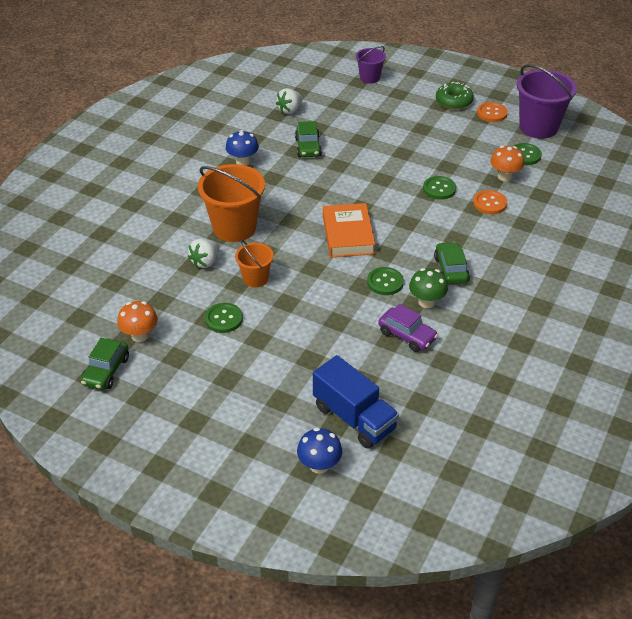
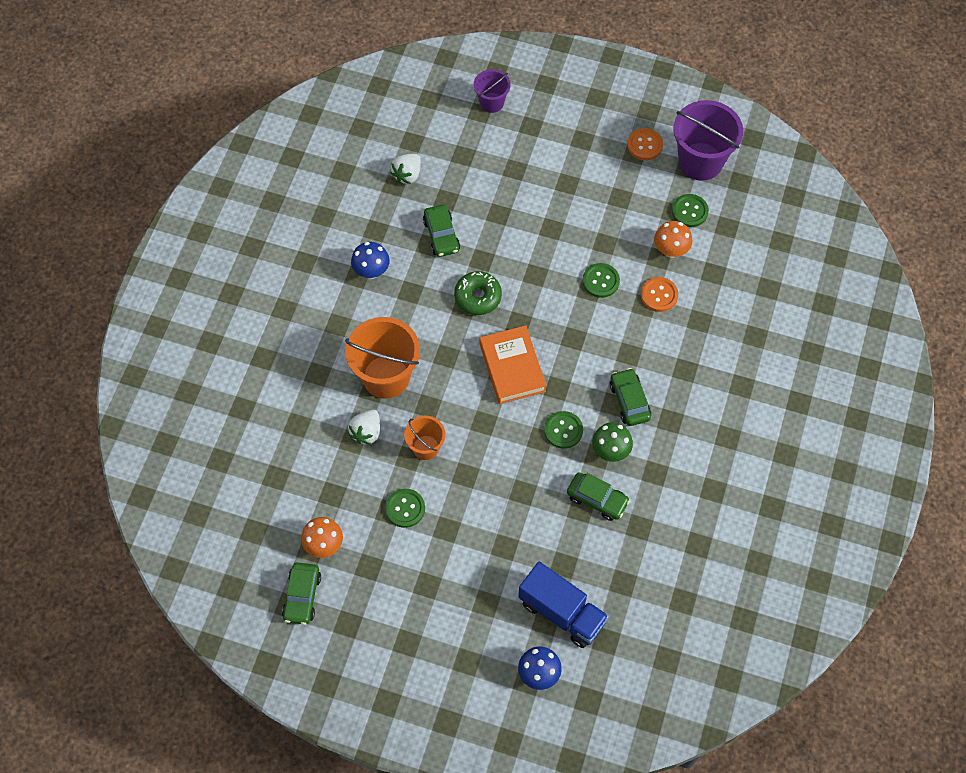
camera: 10 degrees left, 20 degrees up
(407, 335) = (597, 499): purple car -> green car
(454, 101) = (598, 131): green donut -> green donut (478, 297)

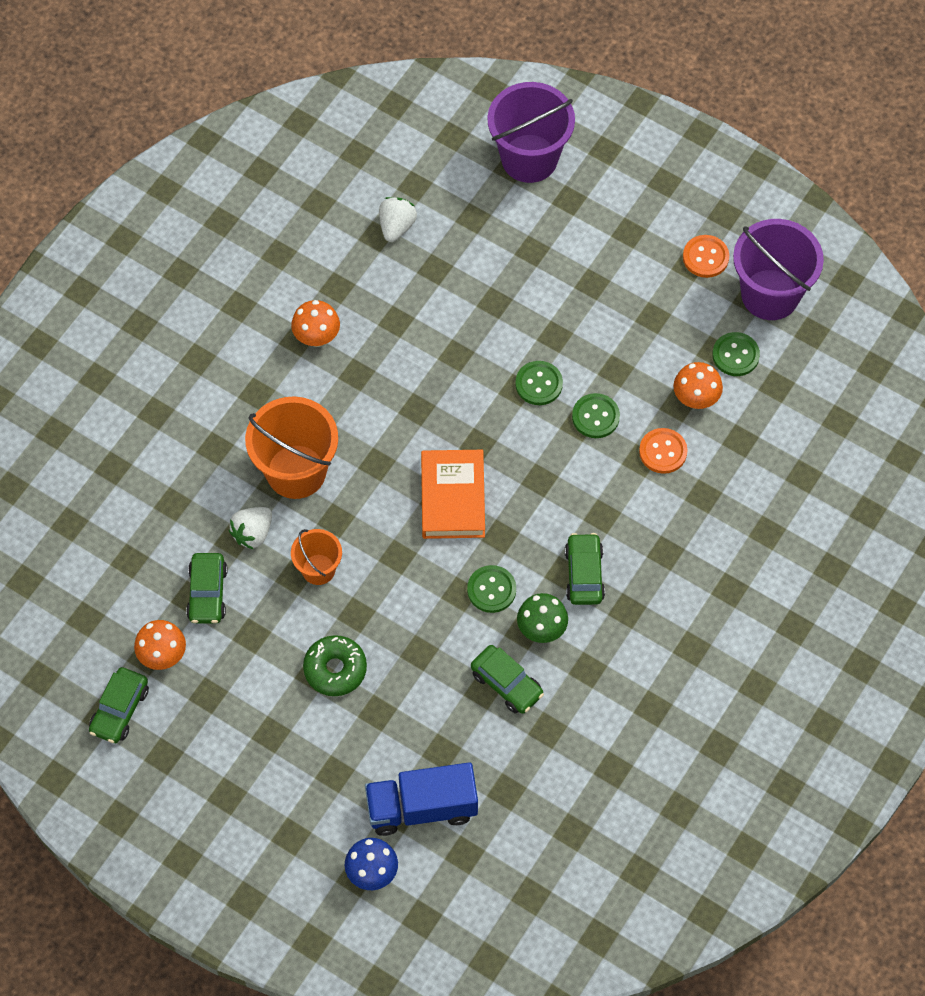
camera: 15 degrees right, 0 degrees up
(371, 271) = (317, 337): blue mushroom -> orange mushroom
(405, 508) = (272, 636): green button -> green button (539, 384)
(407, 175) = (396, 226): white strawberry -> white strawberry turned 150 degrees clockwise
(441, 235) = (415, 313): green car -> green car (207, 593)
(478, 297) = (437, 400): green donut -> green donut (335, 669)
(491, 102) = (529, 158): purple bucket -> purple bucket, size x1.82
(562, 612) = (422, 807): blue truck -> blue truck turned 120 degrees clockwise

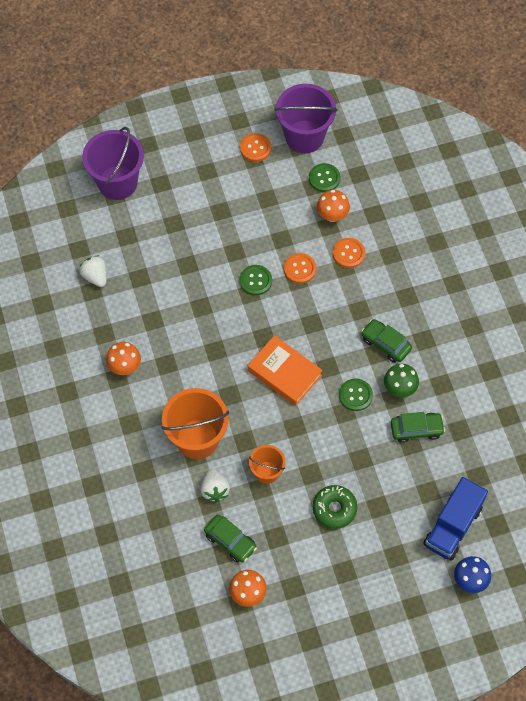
camera: 50 degrees left, 0 degrees up
(120, 710) = (261, 642): green car -> none
(595, 417) = (300, 269): green button -> orange button

